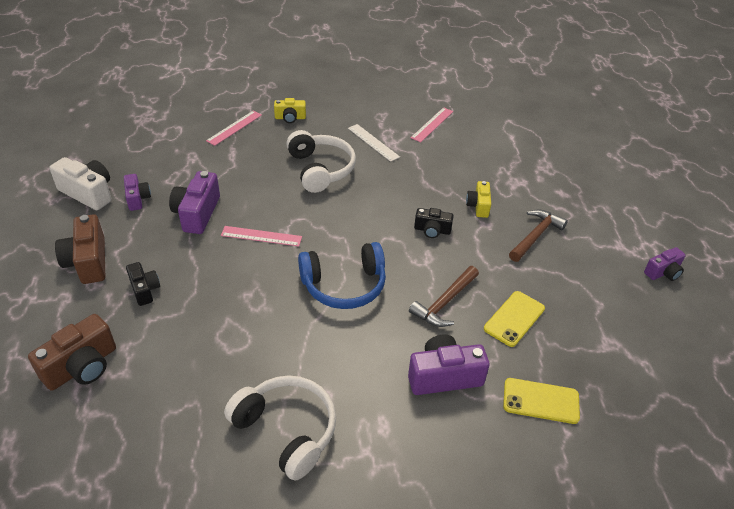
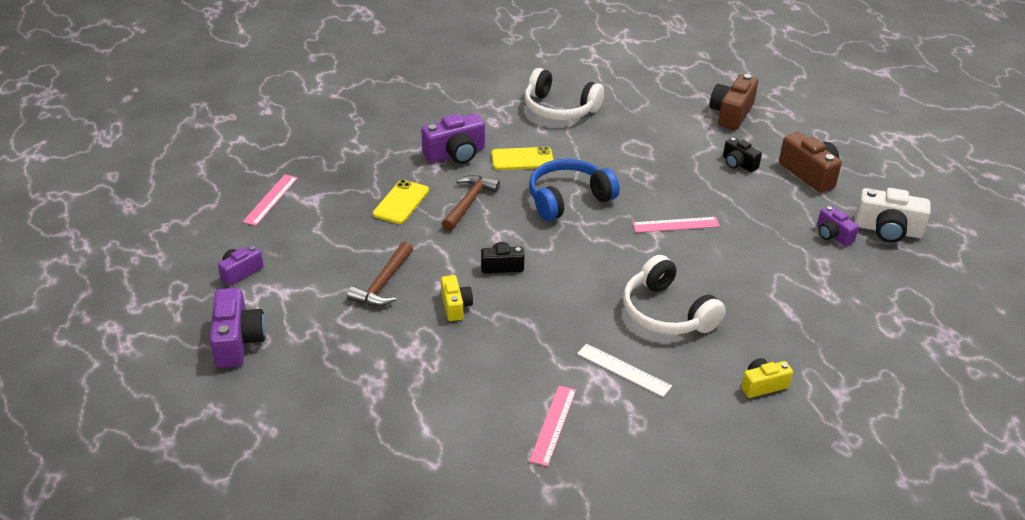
camera: 165 degrees right, 5 degrees down
(197, 213) = (758, 233): purple camera -> purple camera (237, 341)
(234, 128) = (821, 350): pink ruler -> pink ruler (270, 199)
(541, 401) = (374, 153): yellow phone -> yellow phone (522, 159)

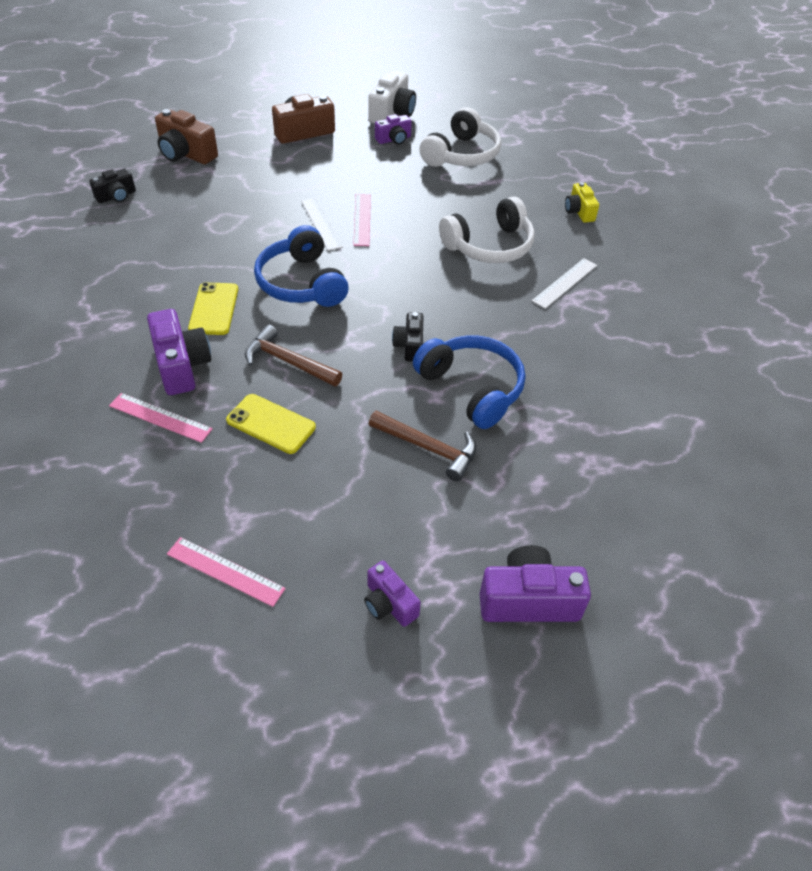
camera: 85 degrees left, 10 degrees up
(455, 306) = (472, 388): yellow camera -> blue headphones
(553, 425) = (637, 335): pink ruler -> pink ruler (160, 417)
(559, 109) = (119, 267): white headphones -> white headphones (462, 155)
(658, 201) = (321, 224): none -> white ruler
(738, 164) = (274, 166): black camera -> black camera (116, 196)

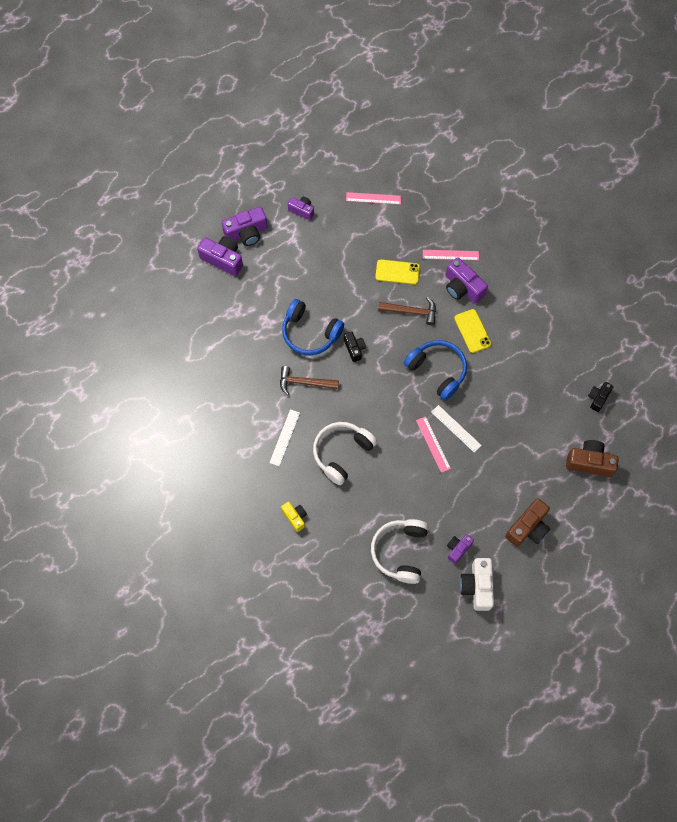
camera: 160 degrees right, 20 degrees up
(429, 448) = (317, 288): brown hammer -> brown hammer (304, 382)
(595, 564) = (223, 259): none -> purple camera

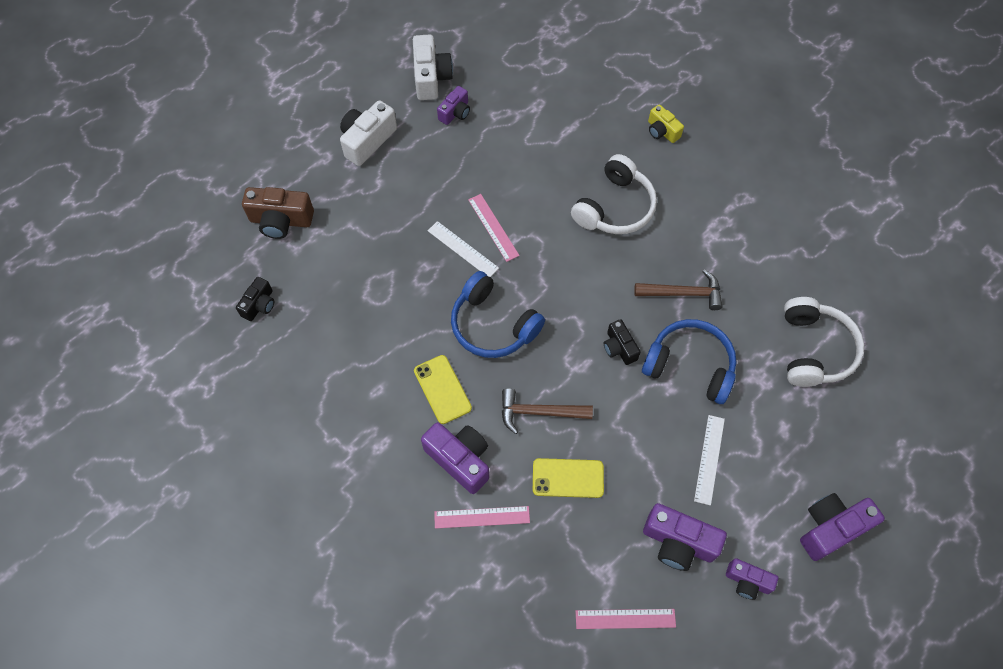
camera: 175 degrees right, 5 degrees down
(223, 259) = (856, 476): purple camera -> purple camera (678, 542)
(284, 437) = (695, 220): white ruler -> white ruler (709, 459)
(400, 551) = (526, 105): white headphones -> white headphones (814, 349)
(528, 528) = (367, 141): brown camera -> white camera

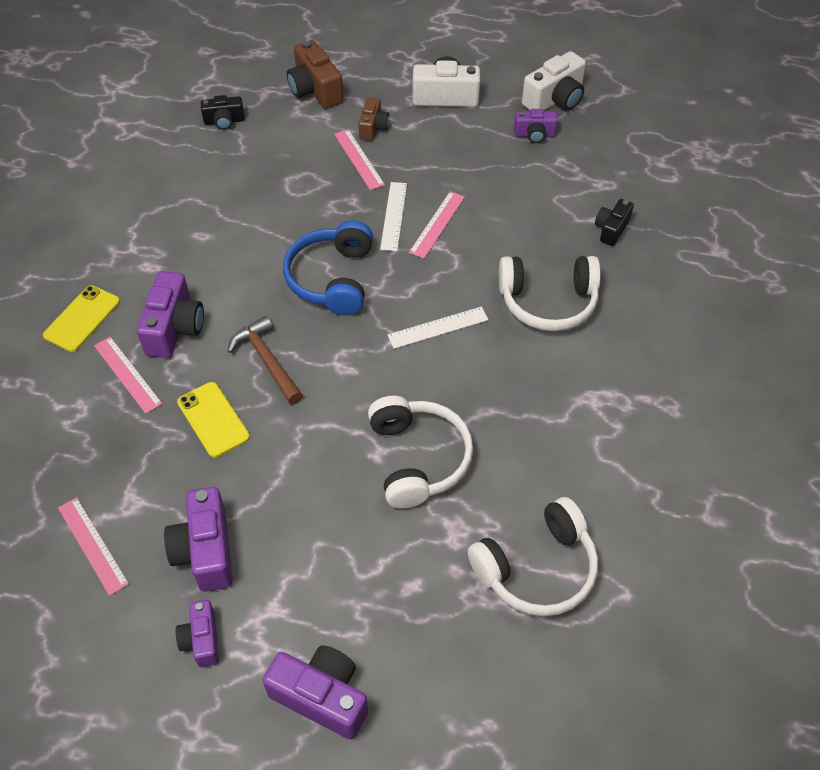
camera: 55 degrees right, 10 degrees down
(359, 207) = (373, 128): none -> brown camera
(385, 237) = (358, 159): none -> pink ruler
(442, 389) = (237, 278): yellow phone -> yellow phone (82, 319)
(619, 348) = (389, 388): black camera -> black camera (611, 229)
(662, 131) = (679, 293): yellow camera -> none
(683, 293) = (500, 410): brown hammer -> none
(690, 365) = (418, 458): blue headphones -> white headphones
(709, 459) = (321, 531): white ruler -> white ruler (438, 327)

